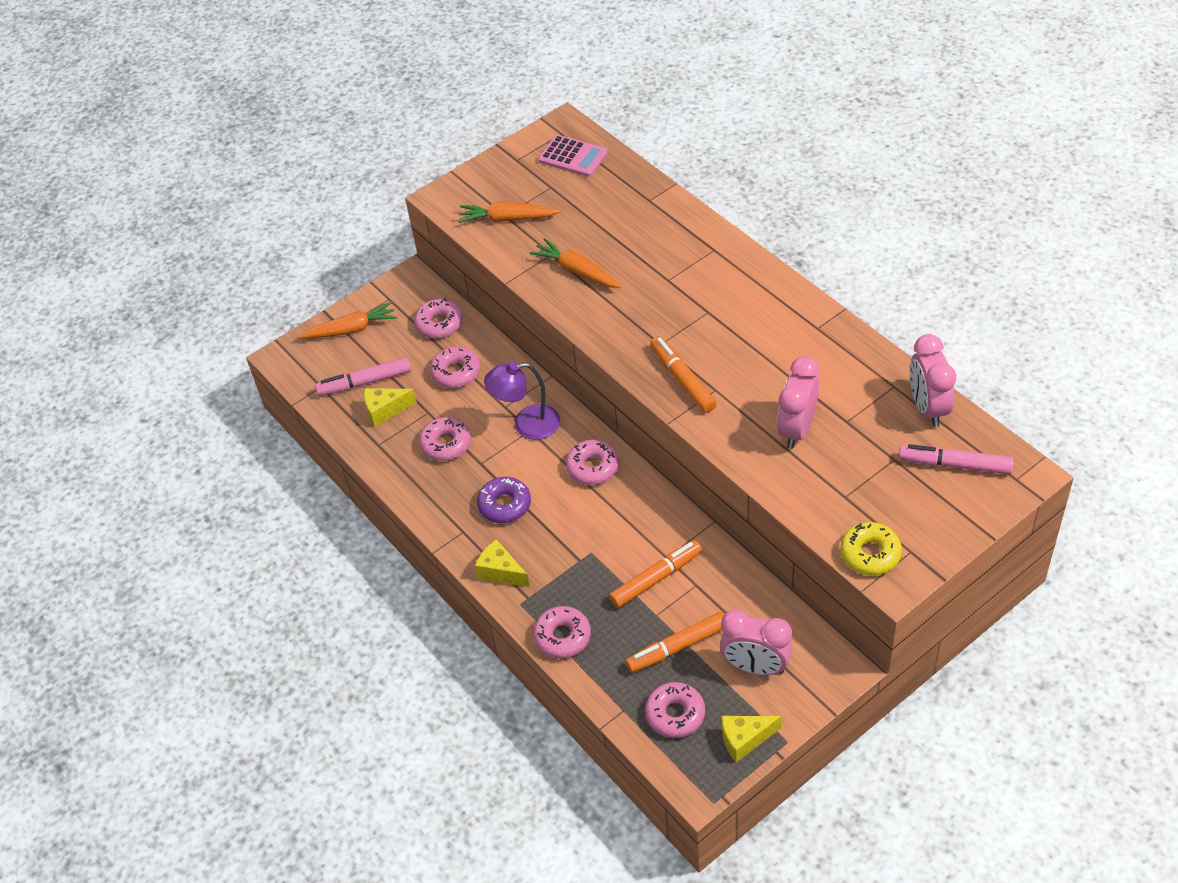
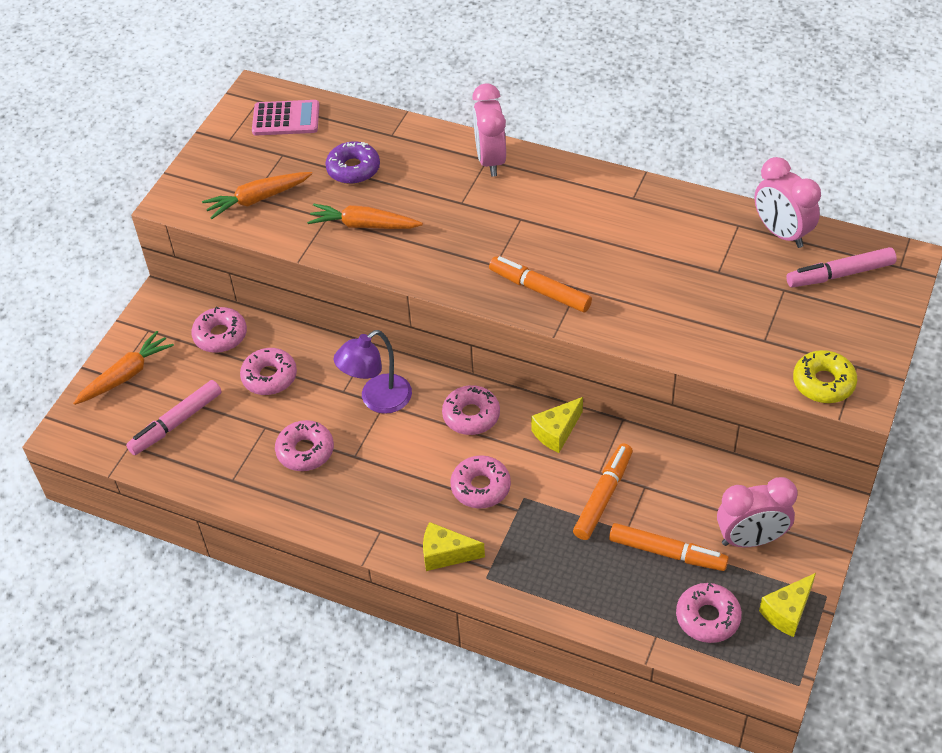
camera: 30 degrees left, 0 degrees up
(385, 410) = (217, 443): yellow cheese -> yellow cheese (556, 432)
(504, 505) = (406, 487): purple donut -> purple donut (353, 169)
(562, 637) = (550, 591): pink donut -> pink donut (480, 487)
(677, 647) = (667, 553): orange marker -> orange marker turned 105 degrees counterclockwise
(796, 429) = (679, 296): pink clock -> pink clock (490, 160)

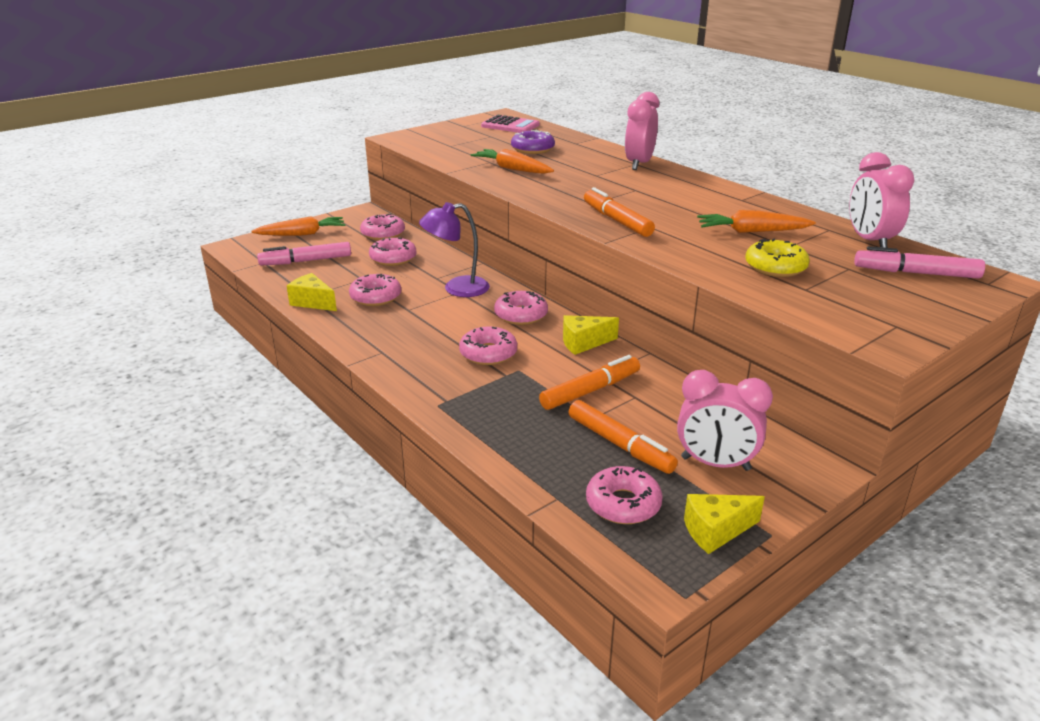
camera: 25 degrees right, 20 degrees down
(258, 199) = (452, 147): orange carrot -> orange carrot (752, 231)
(446, 554) = (419, 381): yellow cheese -> yellow cheese (313, 302)
(823, 383) = (851, 326): yellow donut -> yellow donut (775, 267)

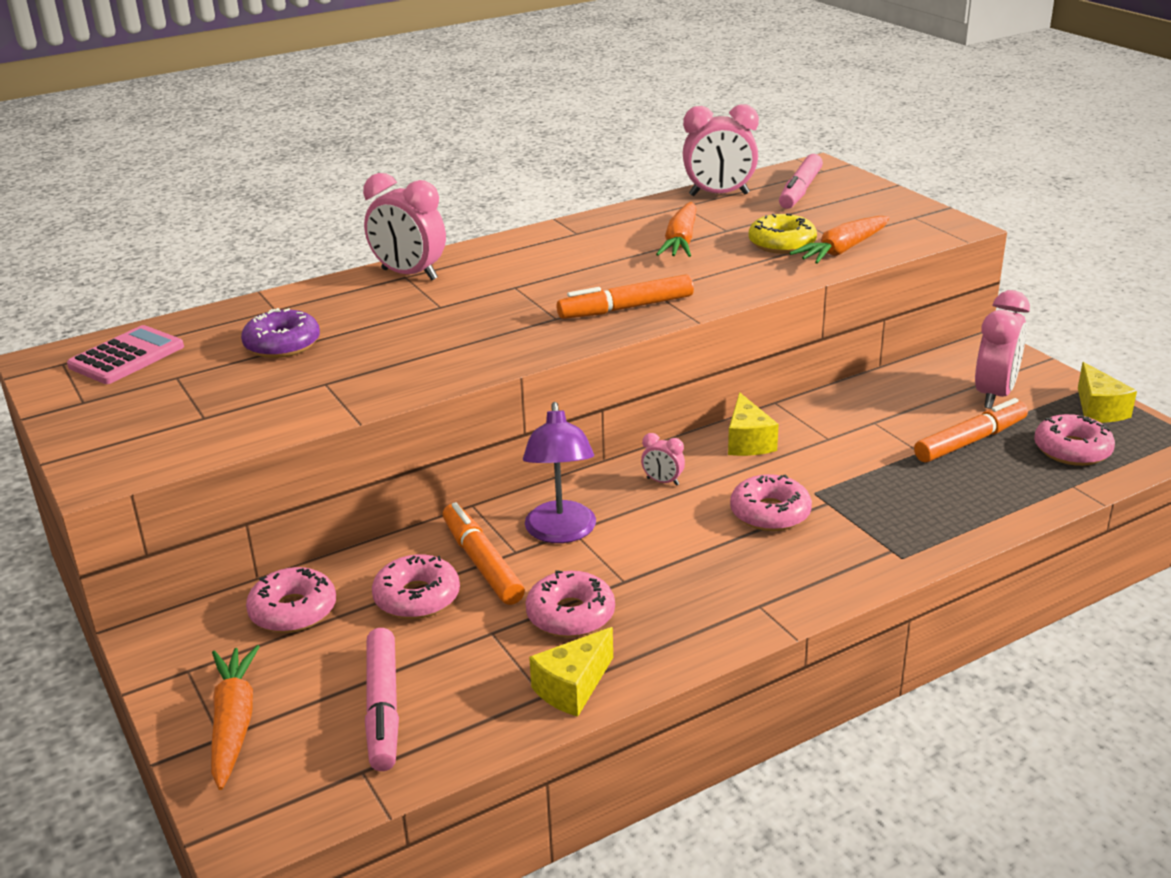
camera: 80 degrees left, 0 degrees up
(512, 169) = (377, 366): orange carrot -> orange carrot (843, 250)
(521, 315) = (662, 482): pink donut -> pink clock
(590, 391) = (862, 448): orange marker -> orange marker (482, 563)

